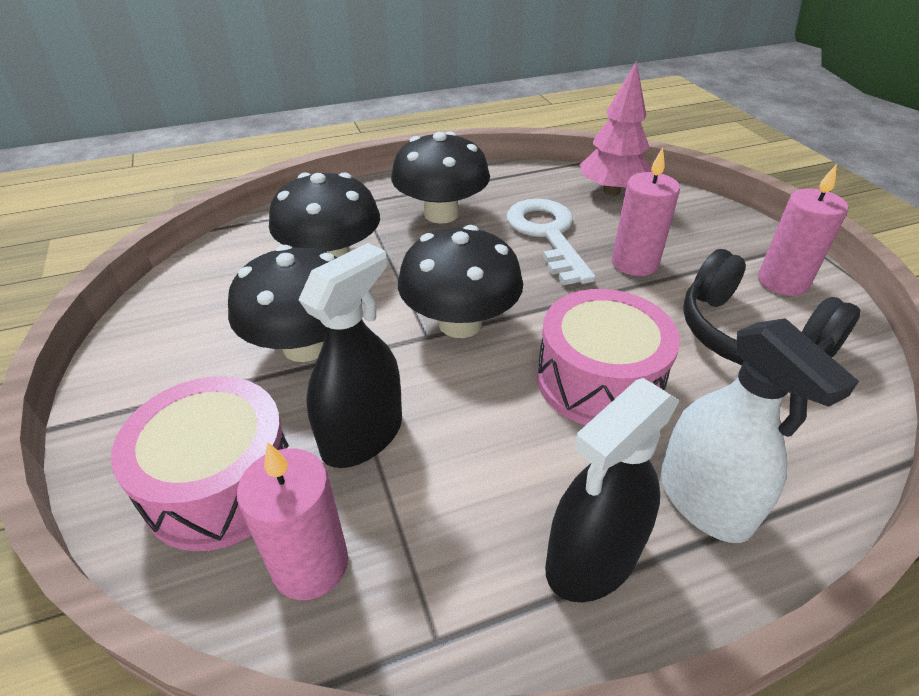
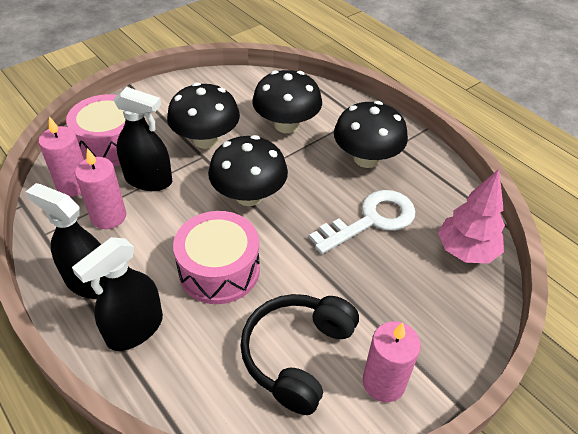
camera: 70 degrees right, 5 degrees up
(634, 263) = (360, 277): pink candle -> pink candle (108, 216)
(704, 500) = (135, 329): white spray bottle -> black spray bottle

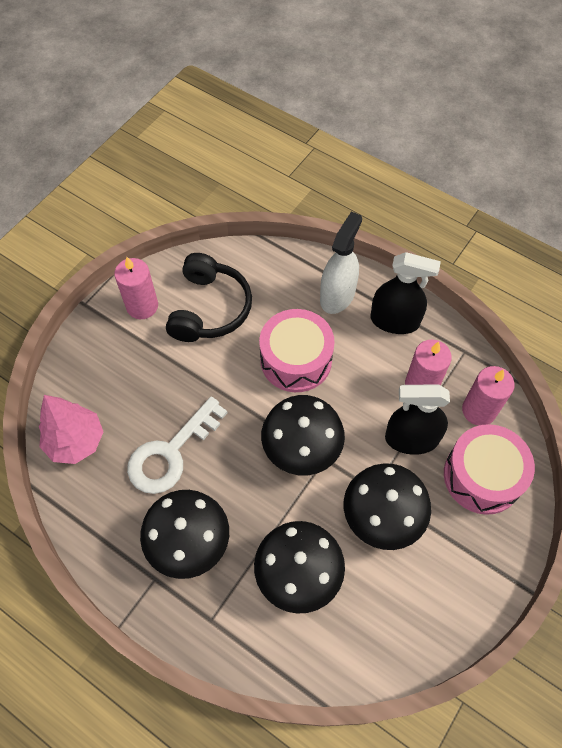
camera: 165 degrees right, 15 degrees up
(135, 329) = (337, 295): black spray bottle -> white spray bottle

